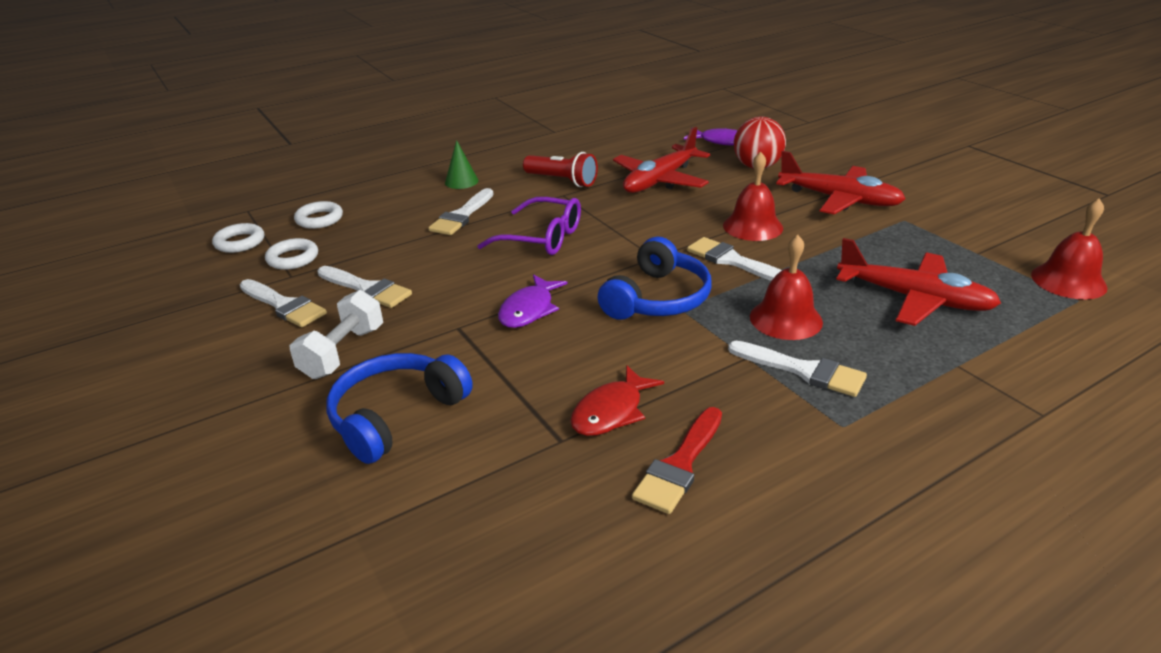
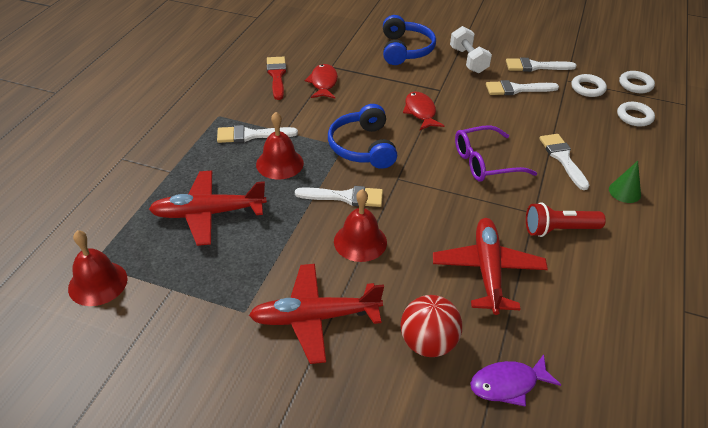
camera: 140 degrees right, 10 degrees up
(529, 310) = (420, 112): purple fish -> red fish

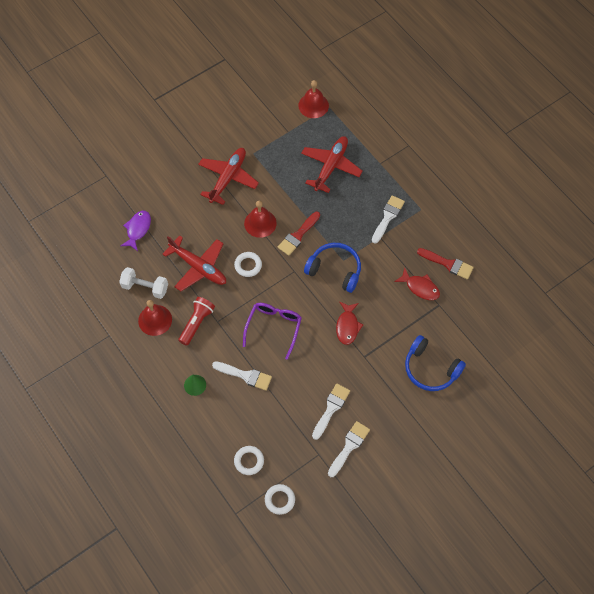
camera: 125 degrees right, 20 degrees up
(279, 163) = (350, 219): red bell -> red bell (155, 320)
(345, 197) = (298, 235): white brush -> red brush
(420, 112) = (347, 326): red fish -> red fish turned 75 degrees clockwise
(428, 343) = (180, 213): red ball -> none
(468, 60) = (388, 404): white dumbbell -> white dumbbell (145, 287)
(588, 88) = (299, 460): white ring -> white ring (248, 265)

